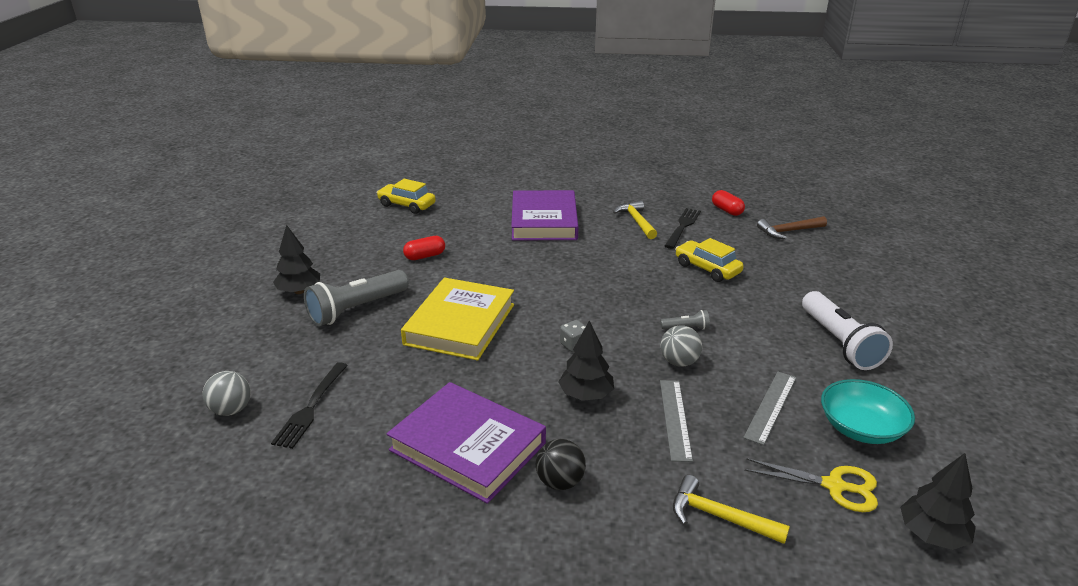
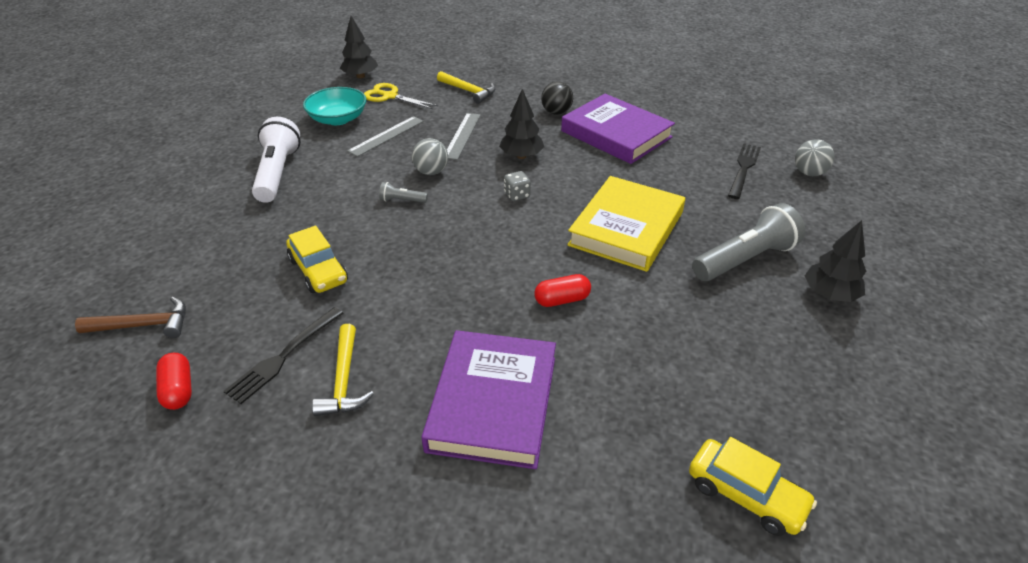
camera: 170 degrees left, 10 degrees up
(425, 256) = (682, 339): red capsule -> red capsule (562, 300)

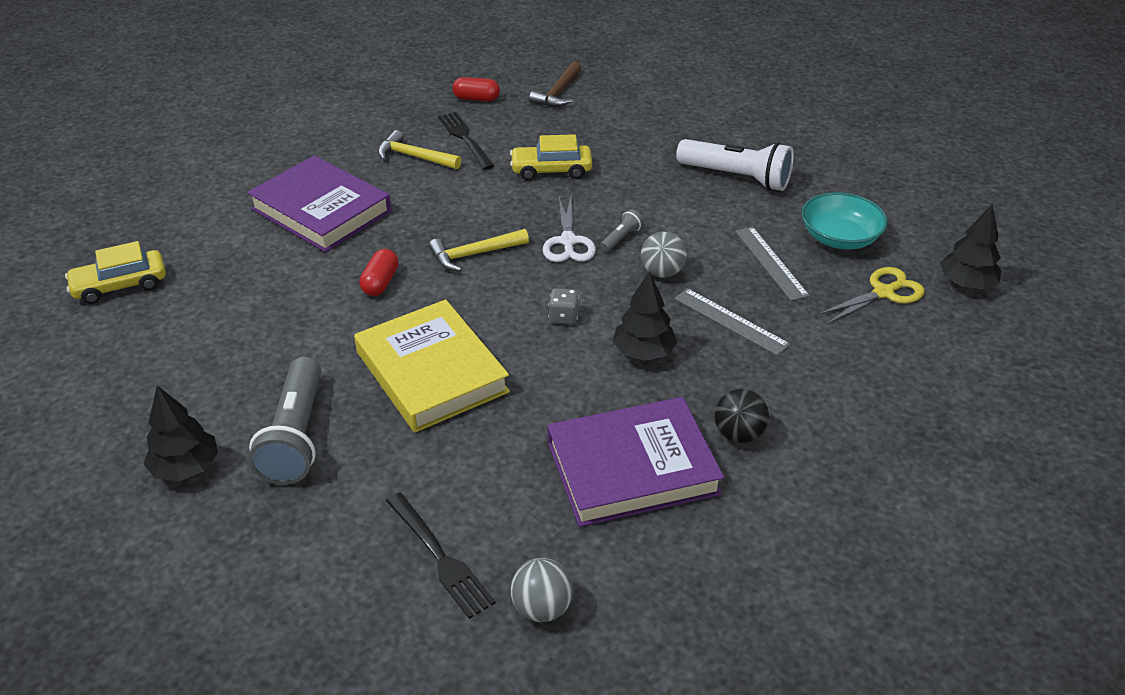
camera: 120 degrees right, 0 degrees up
(425, 223) = (568, 241): none -> white scissors
(468, 91) = (861, 369): yellow hammer -> yellow hammer (474, 255)
(809, 173) = (365, 630): grey ball -> grey ball (542, 607)

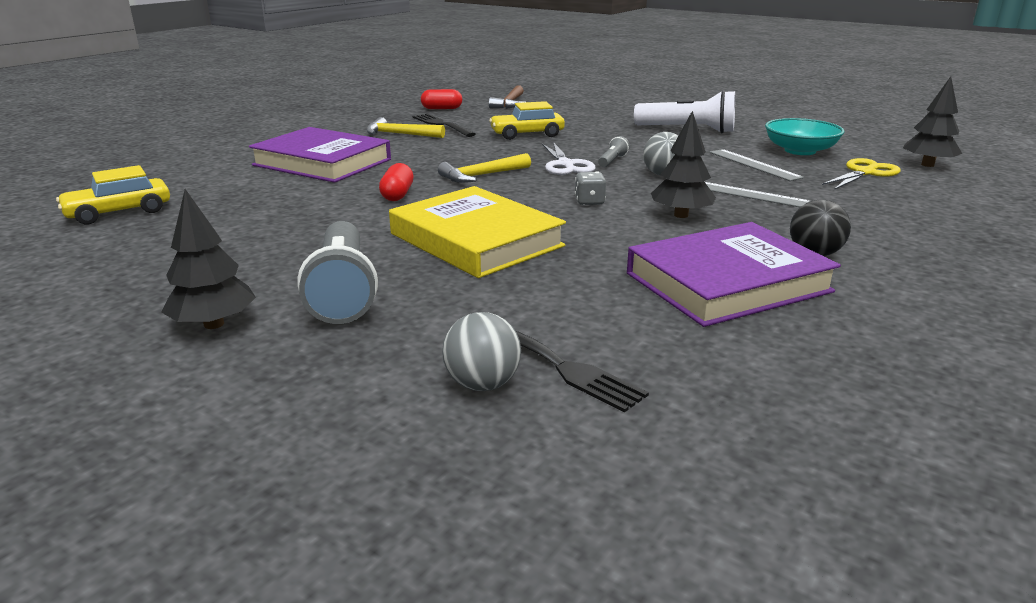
camera: 10 degrees left, 15 degrees down
(542, 607) = (708, 393): grey ball -> grey ball (482, 384)

